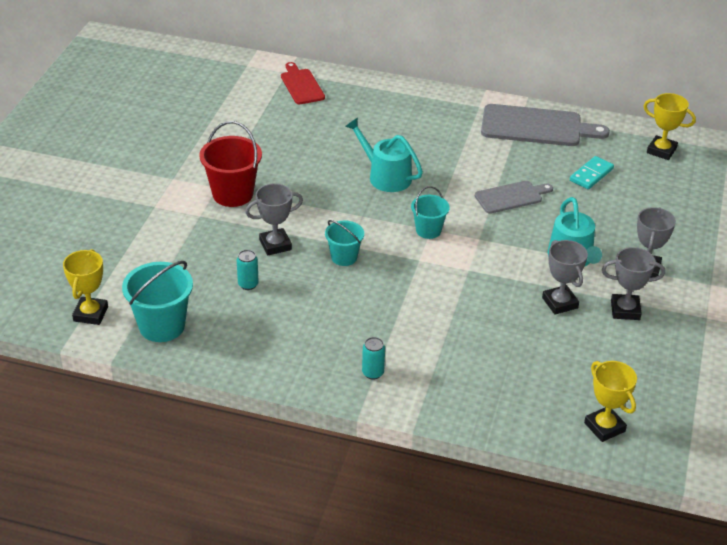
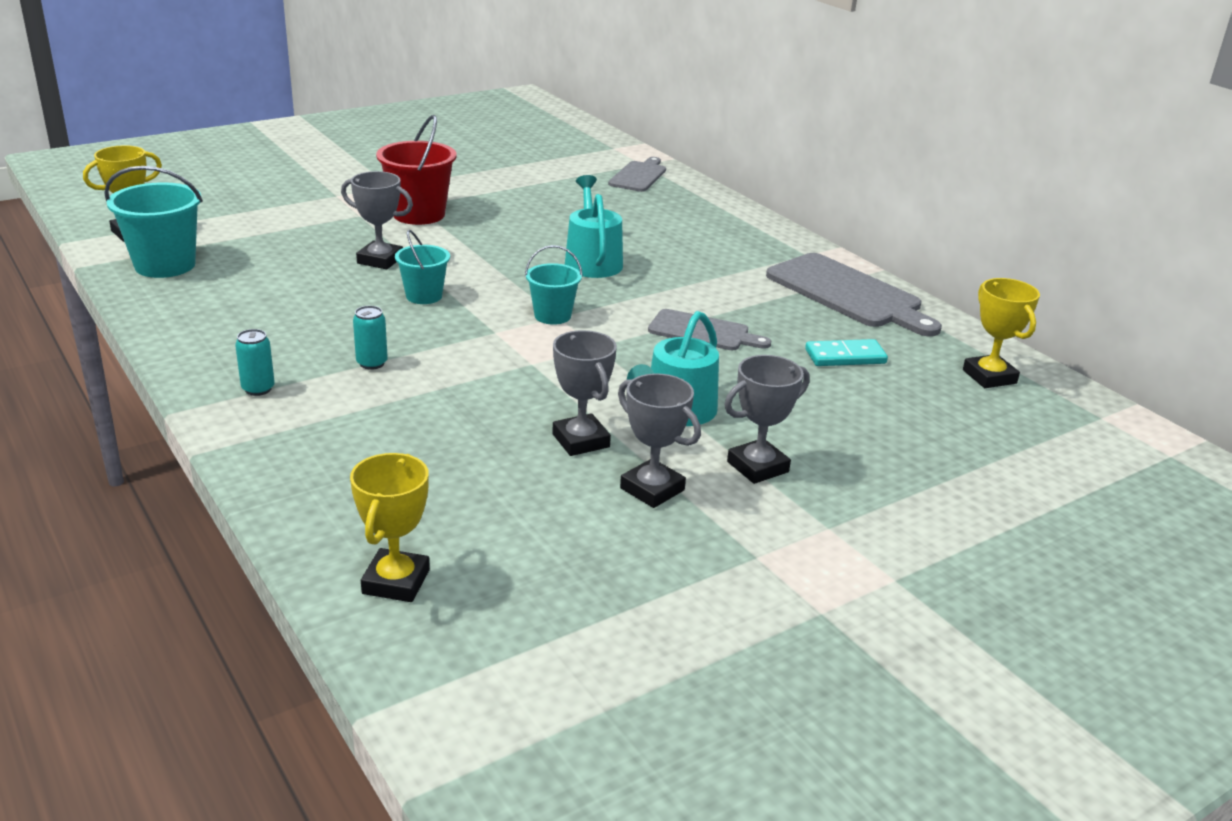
camera: 40 degrees right, 10 degrees down
(248, 284) = (296, 273): turquoise can -> turquoise can (372, 363)
(301, 85) = (639, 176): red cutting board -> grey cutting board
(560, 303) = (581, 440): grey trophy -> grey trophy turned 45 degrees counterclockwise

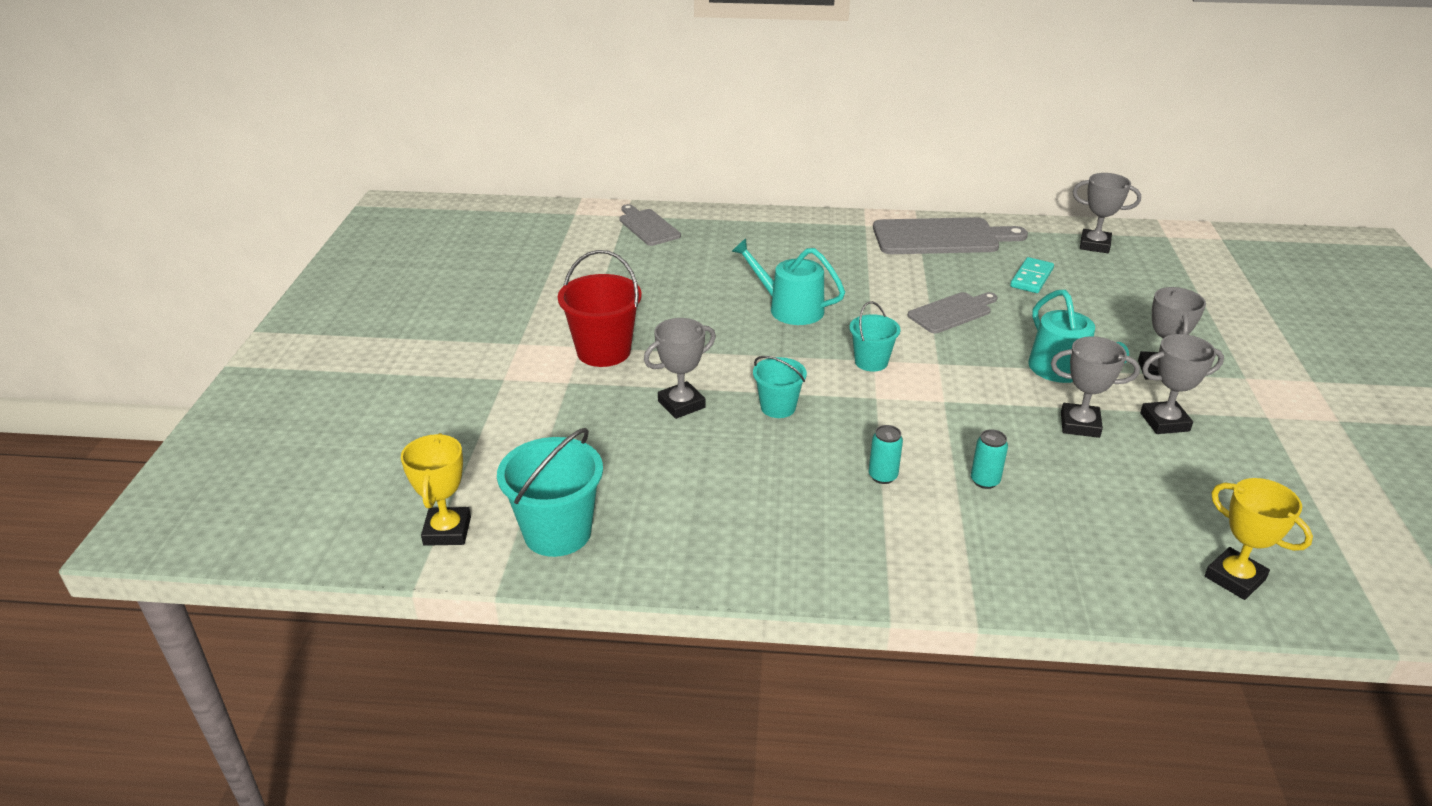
camera: 50 degrees left, 5 degrees up
(258, 389) = (883, 553): turquoise can -> turquoise can (985, 481)
(989, 377) = (1094, 245): yellow trophy -> grey trophy

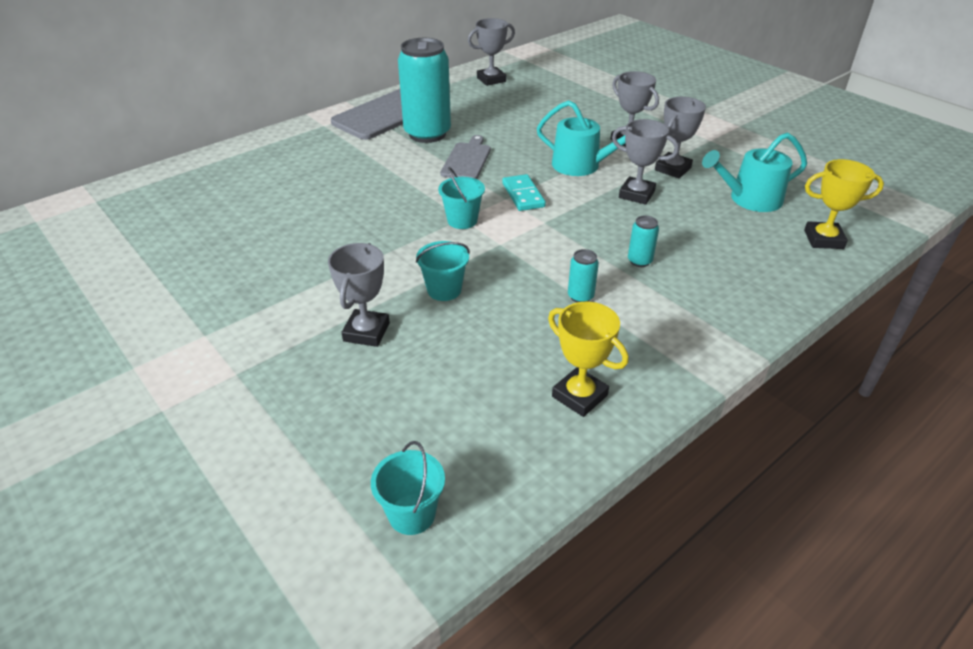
camera: 45 degrees left, 5 degrees up
(447, 531) = (302, 598): yellow trophy -> yellow trophy (579, 396)
(557, 533) = (412, 514): turquoise bucket -> turquoise bucket, size x0.61
(604, 351) = (234, 327): red bucket -> none
(648, 226) = (132, 201): grey cutting board -> none
(790, 308) = (350, 211): turquoise watering can -> turquoise watering can (750, 199)
(948, 272) = (427, 134): none -> turquoise can
(1031, 278) = (483, 115): turquoise domino -> turquoise domino (523, 195)
(1080, 425) = (636, 194): grey trophy -> grey trophy turned 60 degrees clockwise

